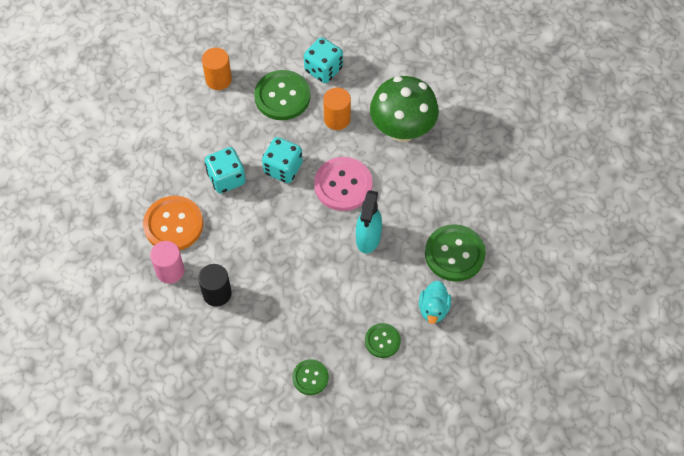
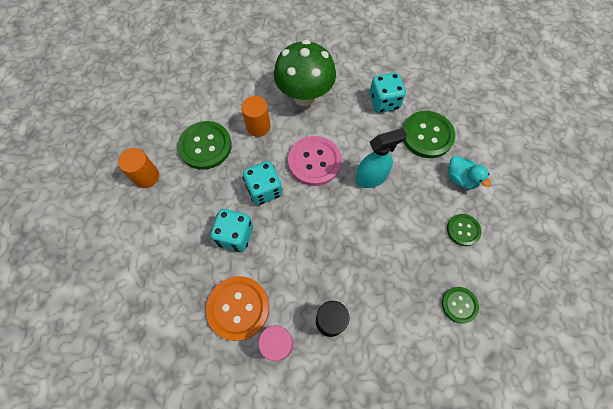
camera: 50 degrees left, 5 degrees up
(323, 69) = (211, 106): turquoise dice -> turquoise dice (384, 102)
(368, 238) = (371, 178): turquoise spray bottle -> turquoise spray bottle turned 75 degrees counterclockwise

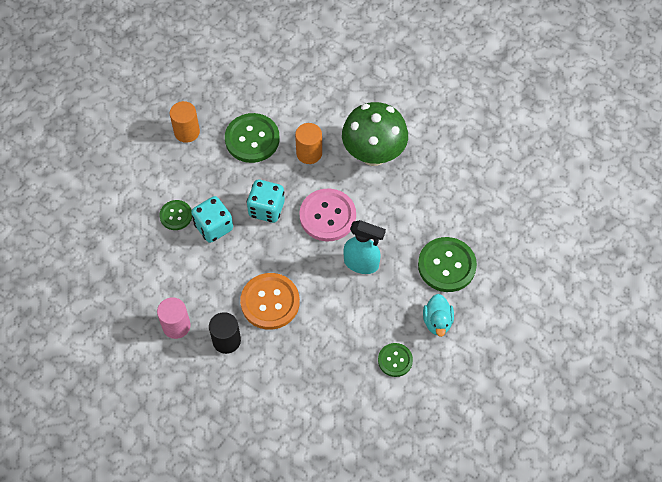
camera: 40 degrees right, 5 degrees down
(238, 308) = (170, 280): orange button -> orange button (270, 302)
(384, 102) = (438, 209): turquoise dice -> none
(459, 305) = (333, 407): green button -> green button (176, 215)

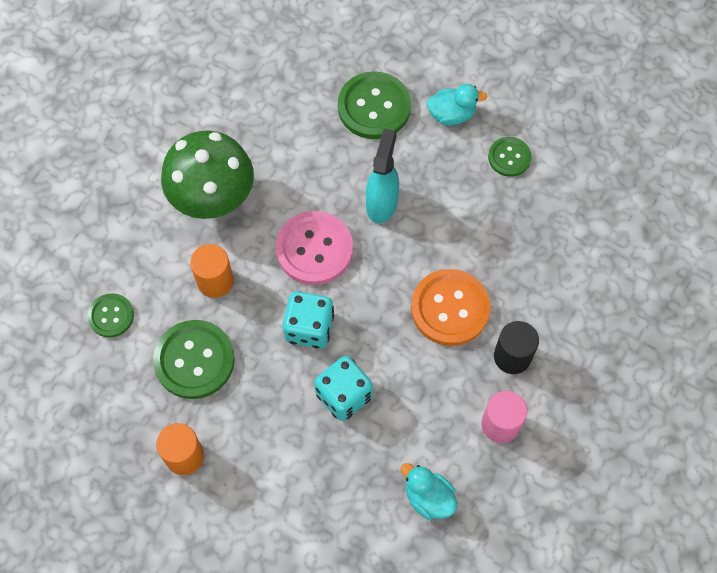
camera: 95 degrees left, 5 degrees up
(133, 273) = (428, 497): none -> turquoise duck
(176, 215) = (330, 450): green button -> green button (111, 316)

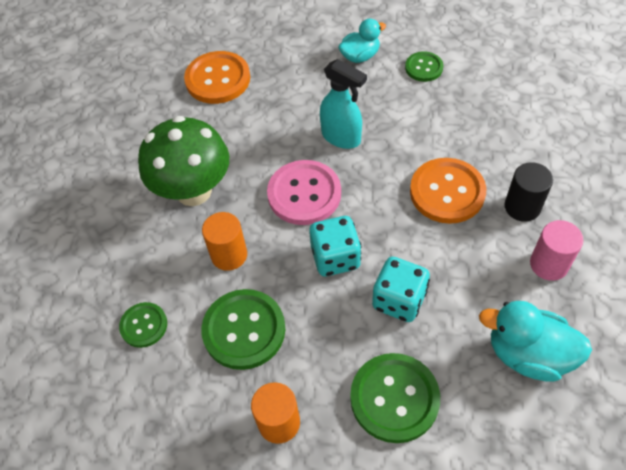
camera: 20 degrees left, 10 degrees down
(294, 80) = (218, 79): none -> orange button
(374, 107) = (295, 74): green button -> green button (394, 398)
(382, 203) = (341, 137): turquoise spray bottle -> turquoise spray bottle turned 135 degrees clockwise
(428, 497) = (528, 354): turquoise duck -> turquoise duck, size x1.54

